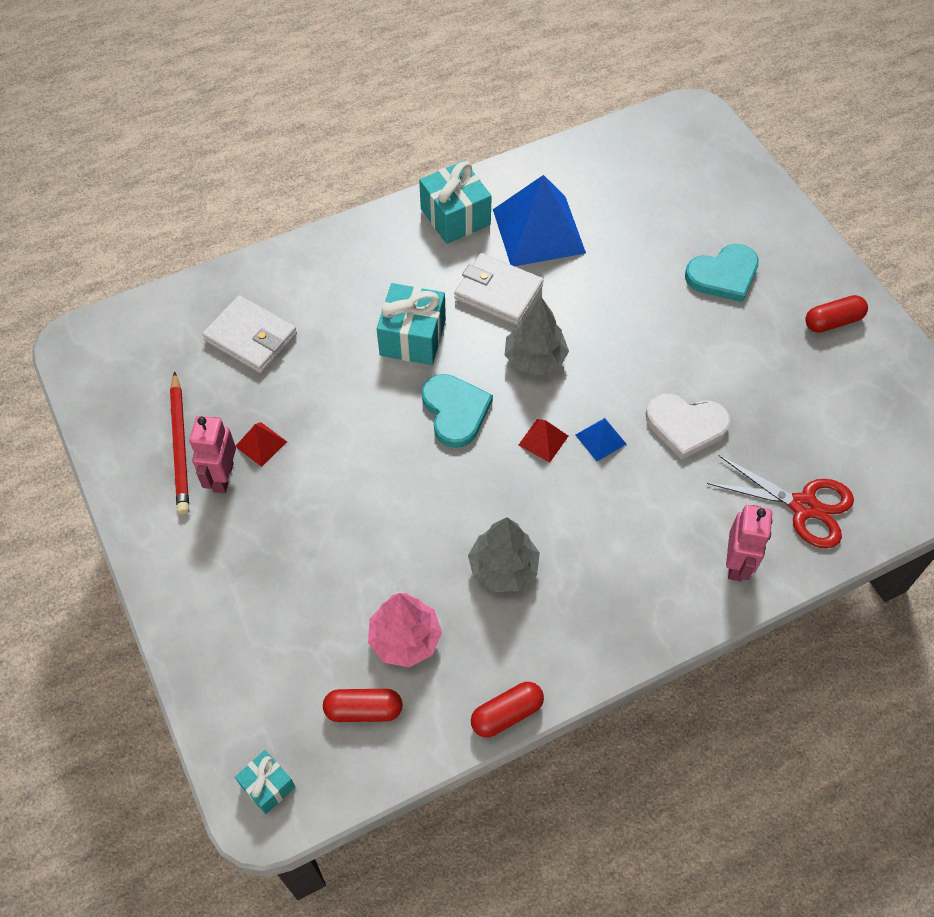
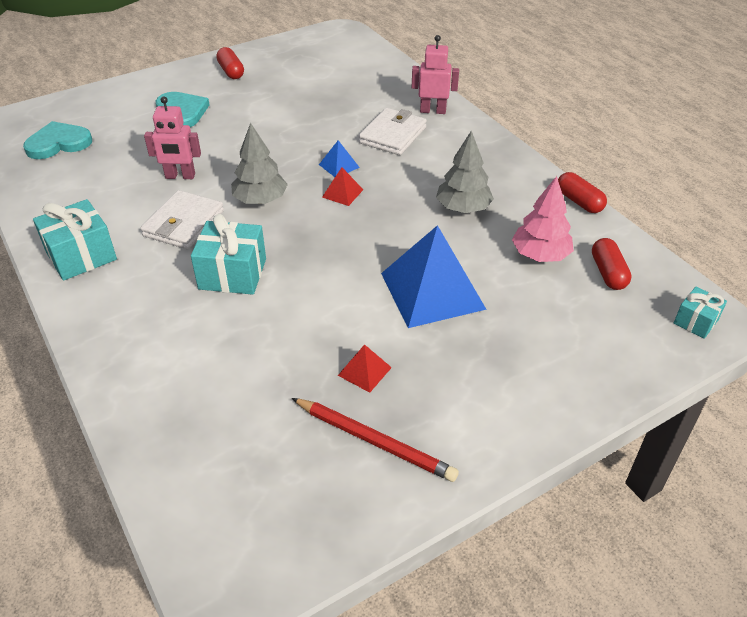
camera: 95 degrees left, 15 degrees down
(180, 445) = (374, 441): red pencil -> red pencil turned 45 degrees clockwise
(223, 477) = (408, 397): pink robot -> pink robot (180, 176)
(251, 337) = (225, 399): white wallet -> white wallet (392, 135)
(455, 411) = (316, 242): turquoise heart -> turquoise heart (58, 143)
(539, 231) = (113, 203): blue pyramid -> blue pyramid (432, 290)
(686, 426) = (323, 129): white heart -> none
(803, 506) = (384, 86): red scissors -> none

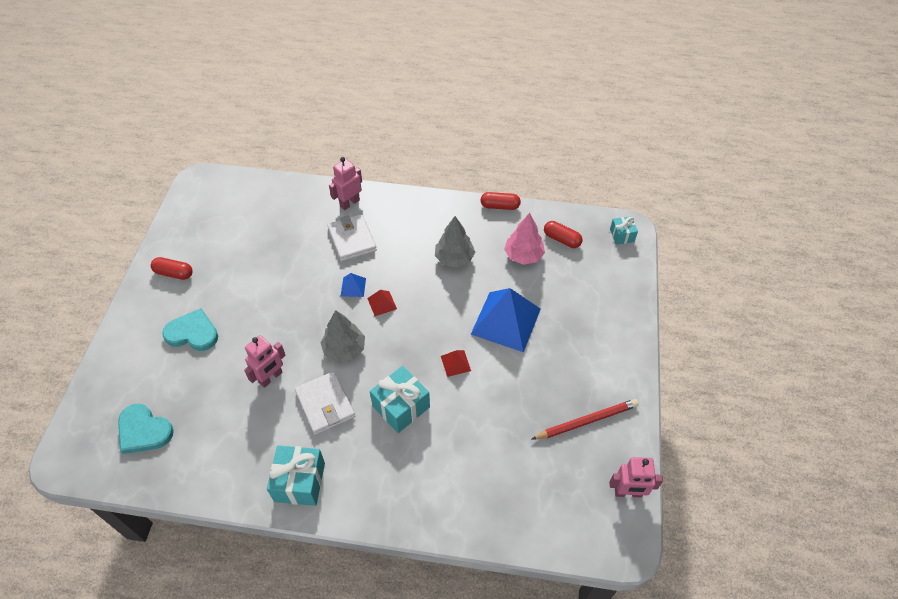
camera: 50 degrees left, 10 degrees up
(58, 143) = (144, 431): turquoise heart -> turquoise heart turned 75 degrees counterclockwise
(308, 548) = (628, 492): none -> pink robot
(364, 371) = (537, 393): red pyramid -> red pyramid (455, 363)

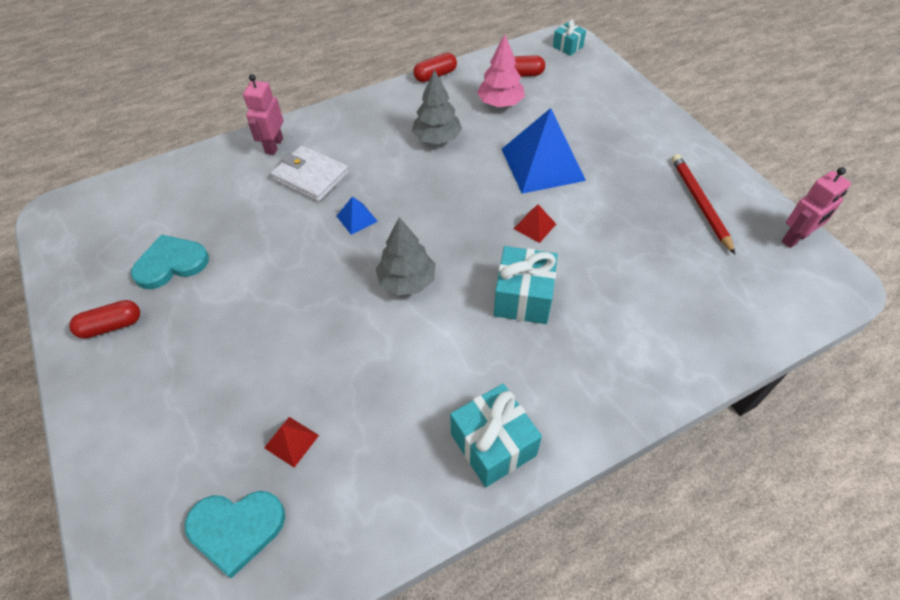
camera: 35 degrees left, 0 degrees up
(193, 333) = (200, 374): turquoise heart -> turquoise heart (171, 263)
(271, 377) = (350, 360): pink robot -> none
(325, 404) = (441, 347): white wallet -> none
(382, 303) = (404, 216): red pyramid -> red pyramid (291, 441)
(586, 421) = (700, 203): red pencil -> red pencil turned 45 degrees counterclockwise

